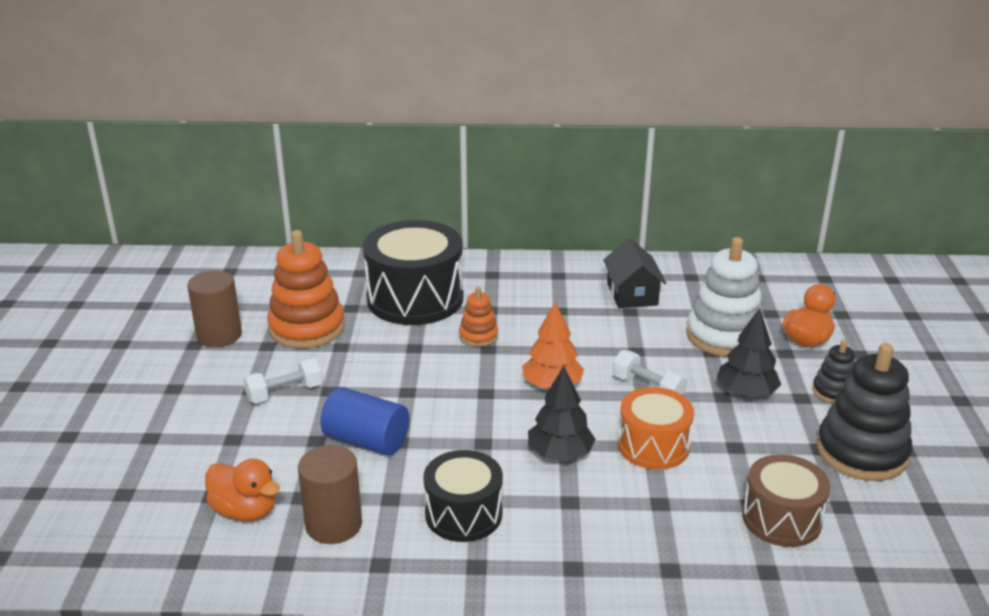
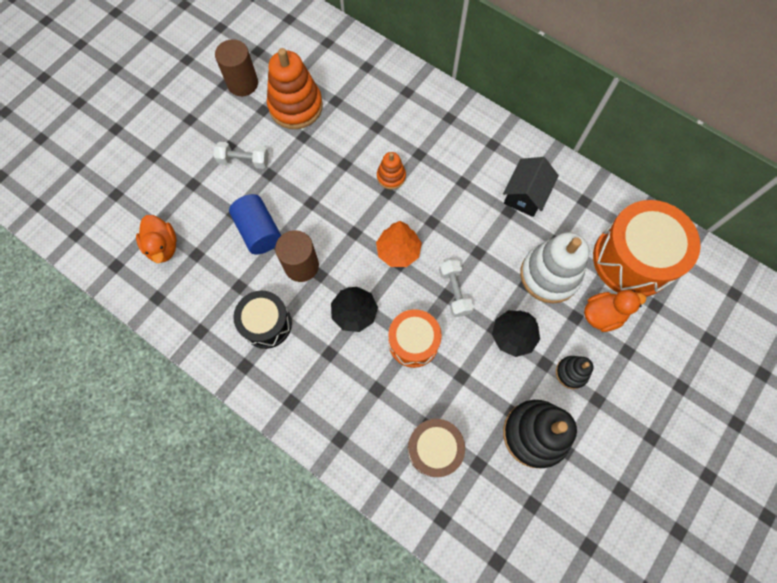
camera: 35 degrees right, 40 degrees up
(333, 524) = (197, 287): brown cylinder -> brown cylinder (301, 266)
(415, 298) = (380, 115): black drum -> none
(782, 294) = (632, 259): none -> orange drum

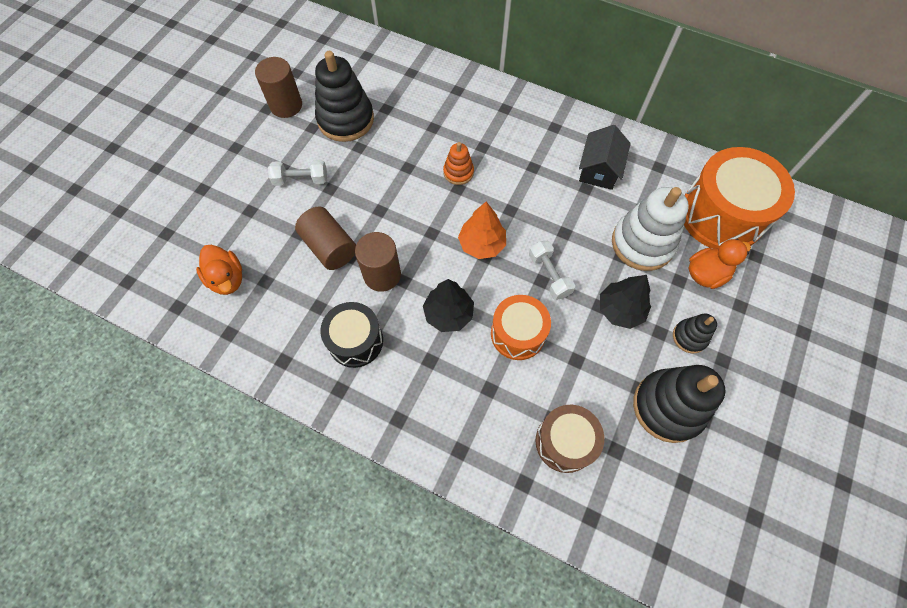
camera: 10 degrees left, 5 degrees down
(259, 231) = (329, 247): blue cylinder -> brown cylinder
(295, 106) = (345, 119): orange stacking toy -> black stacking toy

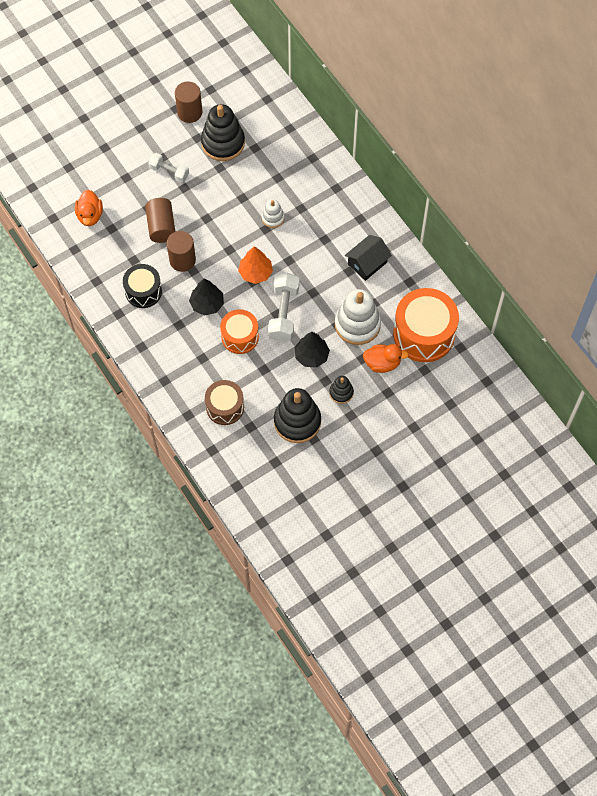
camera: 30 degrees right, 0 degrees up
(458, 172) = (273, 218): orange stacking toy -> white stacking toy
(549, 275) = (283, 313): white dumbbell -> white dumbbell, size x1.60

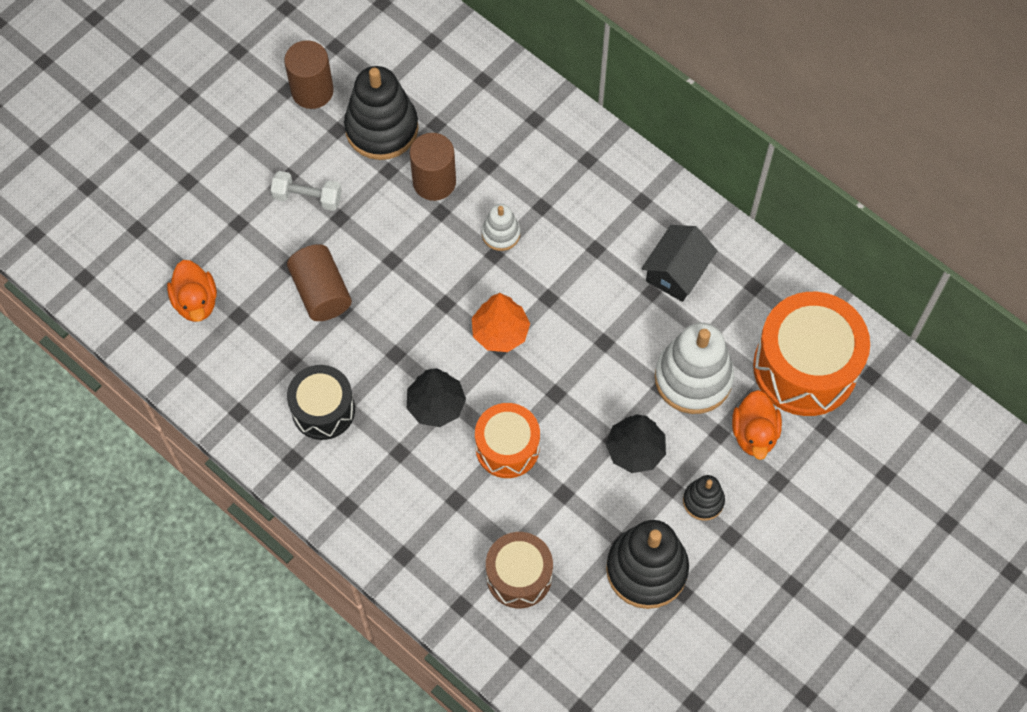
camera: 15 degrees left, 0 degrees up
(182, 260) = (373, 340): brown cylinder -> brown cylinder (434, 182)
(283, 313) = (567, 389): white dumbbell -> none
(382, 363) = (754, 434): orange duck -> orange duck turned 105 degrees clockwise

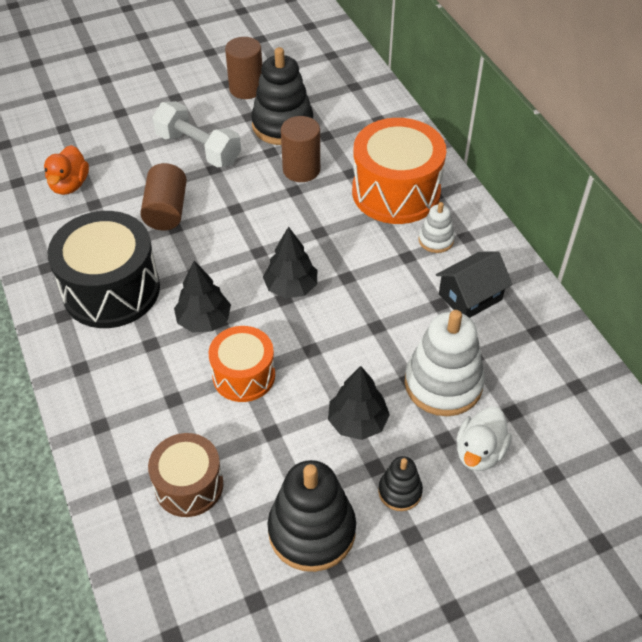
camera: 25 degrees right, 15 degrees down
(307, 197) = (198, 148): white dumbbell -> white dumbbell, size x1.60
(323, 410) = (111, 290): black drum -> black drum, size x1.66
(500, 332) = (291, 287): orange tree -> black tree
(501, 234) = (333, 220): white stacking toy -> white stacking toy (436, 240)
(754, 434) = (479, 452): orange duck -> white duck
(805, 367) = (556, 414): orange drum -> orange drum (396, 192)

